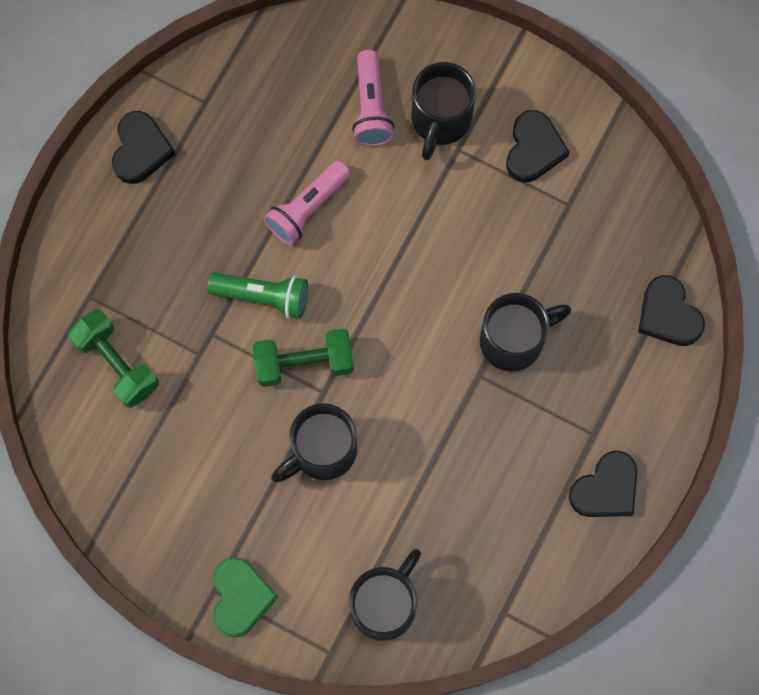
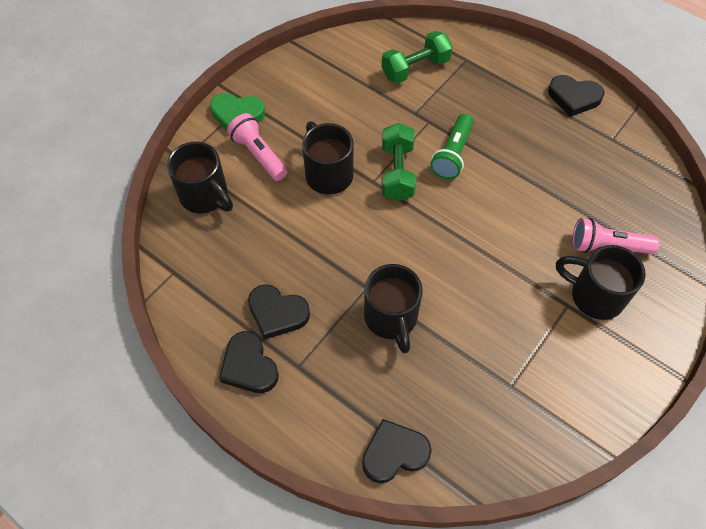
camera: 100 degrees right, 15 degrees down
(307, 208) = (521, 191): pink flashlight -> pink flashlight (259, 155)
(533, 149) = (565, 366): black heart -> black heart (277, 313)

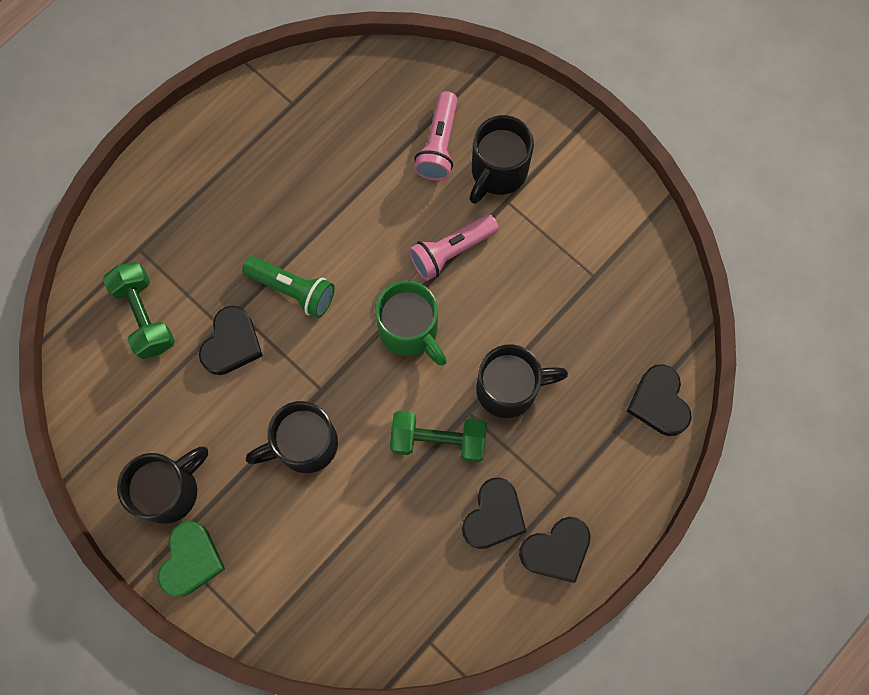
camera: 85 degrees left, 15 degrees up
(205, 196) = (320, 603): black mug -> black mug (170, 490)
(259, 155) = (262, 532): pink flashlight -> pink flashlight (451, 251)
(397, 172) = (312, 359): green dumbbell -> green dumbbell (438, 440)
(432, 238) = (410, 330): none -> green mug
(574, 97) = (223, 132): black heart -> black heart (232, 343)

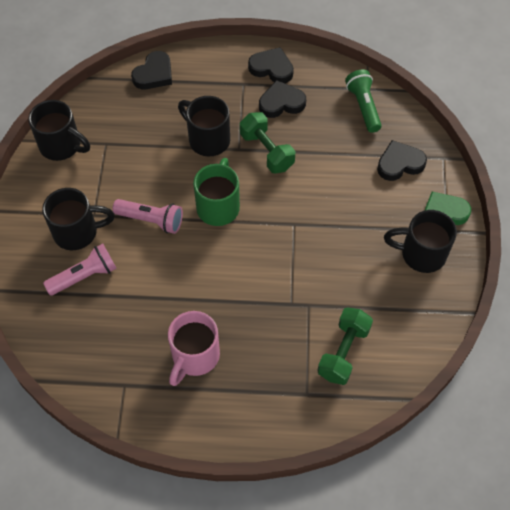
camera: 130 degrees left, 15 degrees down
(232, 343) = (312, 290): black heart -> black heart (399, 163)
(264, 181) = (194, 356): none -> pink mug
(293, 289) = (250, 284): green flashlight -> green flashlight (363, 107)
(304, 444) = (331, 209): black mug -> black mug (62, 146)

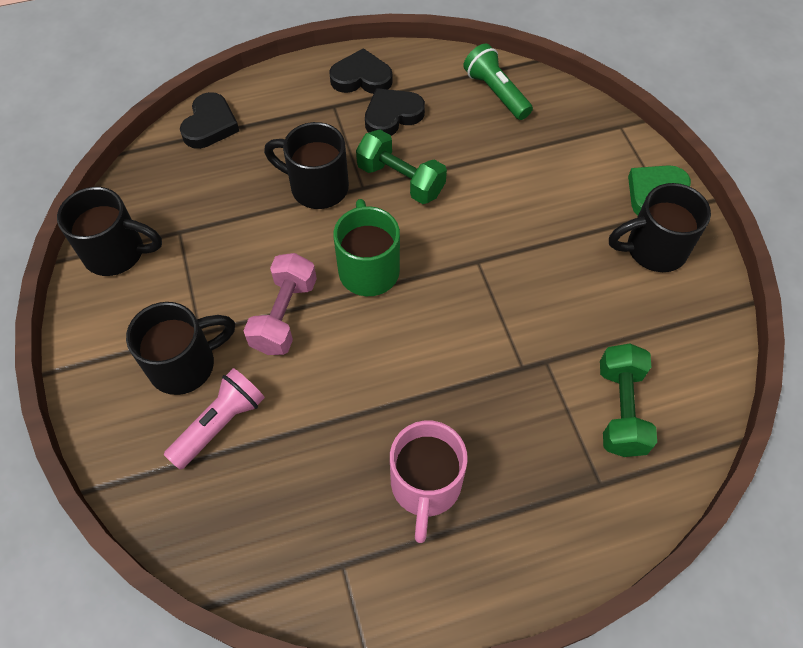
camera: 20 degrees left, 0 degrees up
(151, 220) = (284, 315): pink flashlight -> pink dumbbell
(399, 163) = (572, 147): black heart -> none

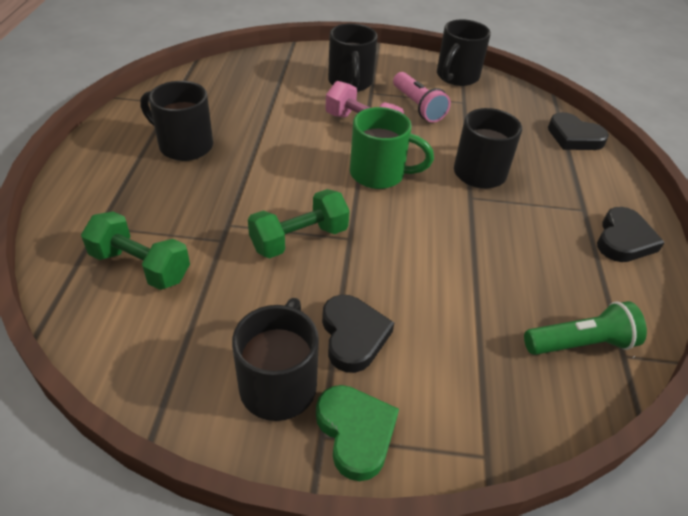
camera: 110 degrees right, 15 degrees down
(220, 424) = (298, 85): pink flashlight -> pink flashlight (418, 106)
(392, 115) = (560, 244): black heart -> black heart (353, 336)
(400, 180) = (469, 222): green dumbbell -> green dumbbell (299, 239)
(425, 486) = (184, 146): pink mug -> black mug

